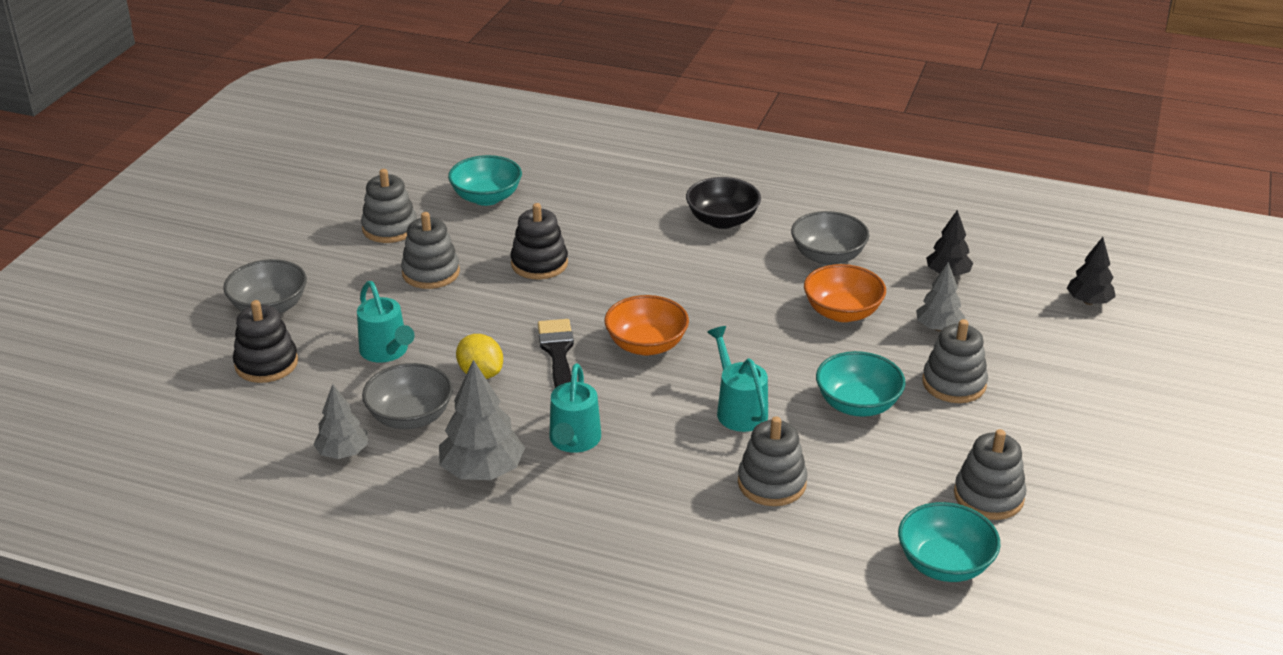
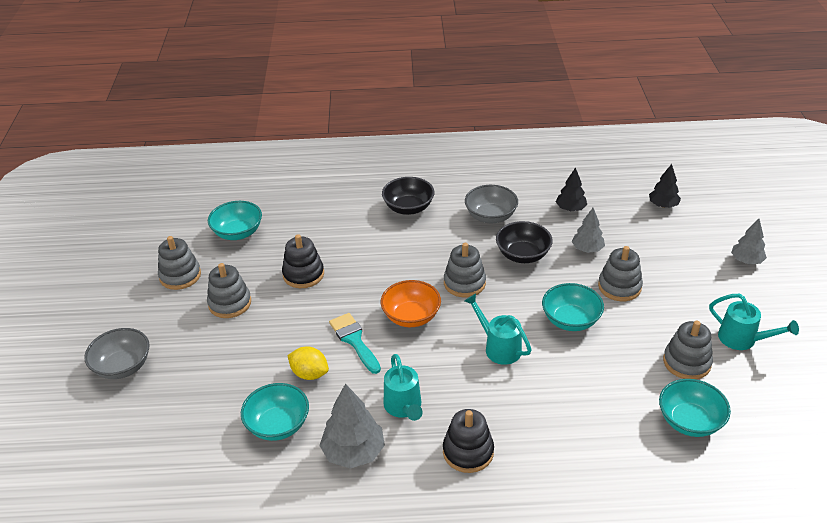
camera: 20 degrees left, 5 degrees up
(266, 364) = (145, 415): black stacking toy -> black stacking toy (468, 452)
(343, 453) = (244, 471): grey tree -> grey tree (746, 260)
(386, 352) = (232, 377): turquoise watering can -> turquoise watering can (742, 339)
(410, 417) = (278, 425): grey bowl -> turquoise bowl
(558, 352) = (354, 340): black brush -> turquoise brush
(771, 483) = (551, 397): grey stacking toy -> grey stacking toy (464, 283)
(842, 312) = (523, 255): orange bowl -> black bowl

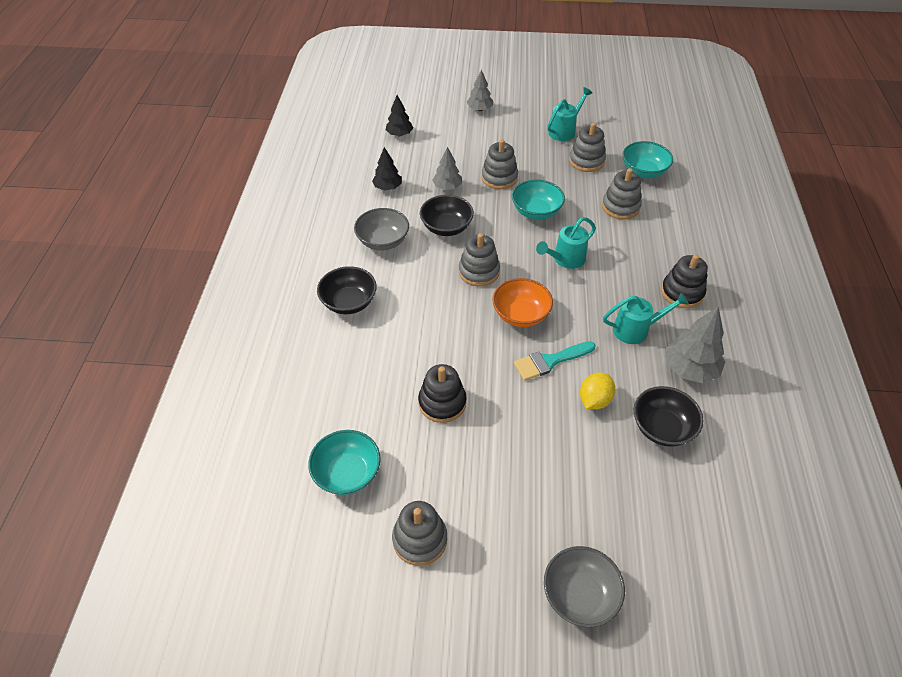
camera: 85 degrees left, 10 degrees up
(230, 303) = (480, 478): grey stacking toy -> grey stacking toy (620, 207)
(278, 425) = (662, 428): turquoise bowl -> black bowl

